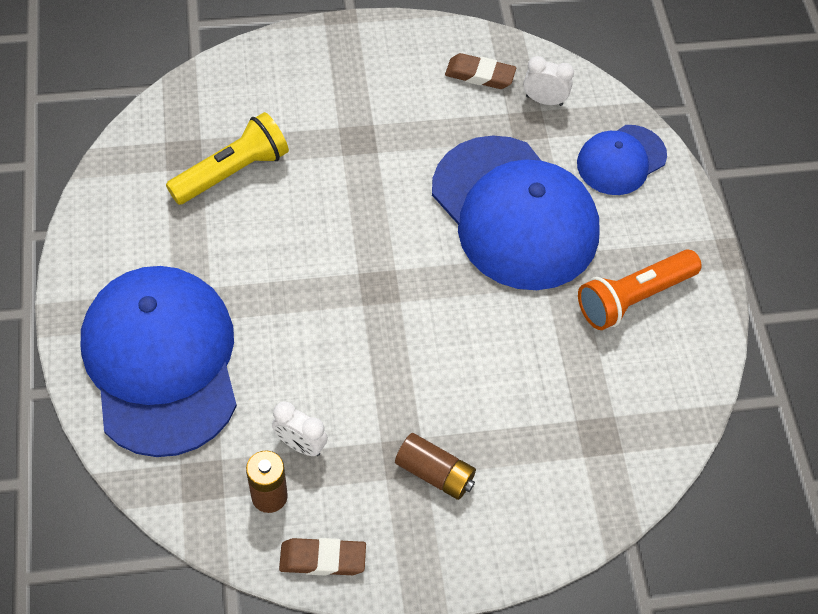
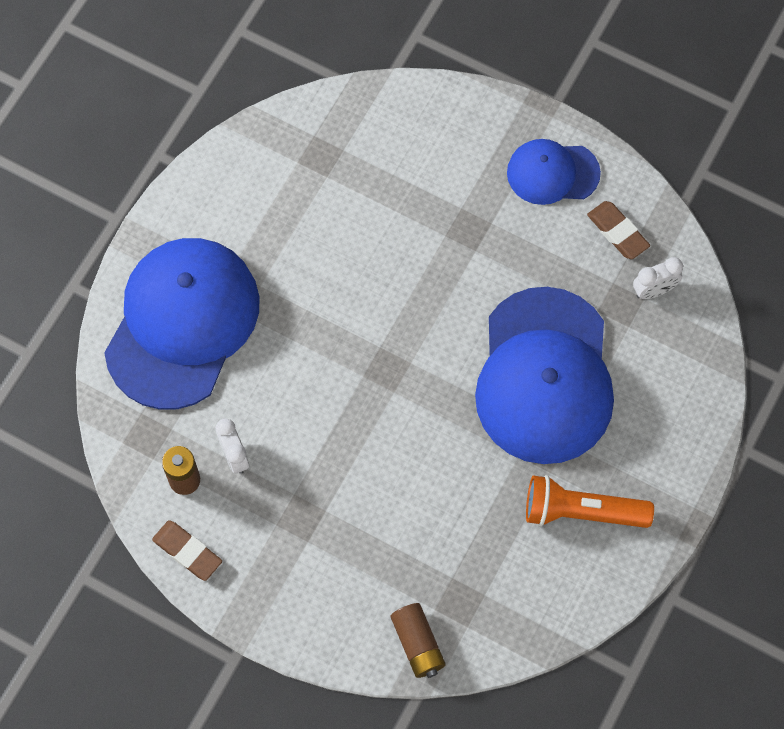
camera: 40 degrees right, 10 degrees up
(232, 172) = (346, 196): yellow flashlight -> none
(435, 473) = (314, 544): brown battery -> brown battery (418, 644)
(544, 100) = (654, 291): white clock -> white clock turned 105 degrees clockwise
(621, 160) = (674, 387): blue cap -> blue cap (552, 173)

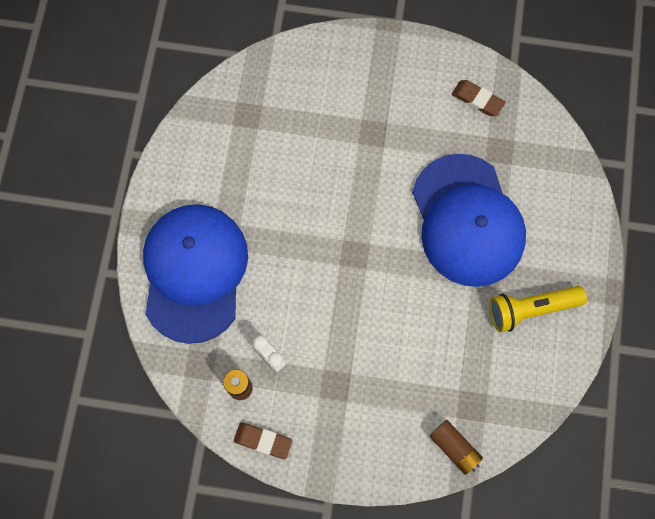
camera: 20 degrees left, 5 degrees up
(552, 173) = (416, 72): blue cap -> none
(581, 512) = (531, 309): orange flashlight -> yellow flashlight
(654, 291) = (518, 133): white clock -> none

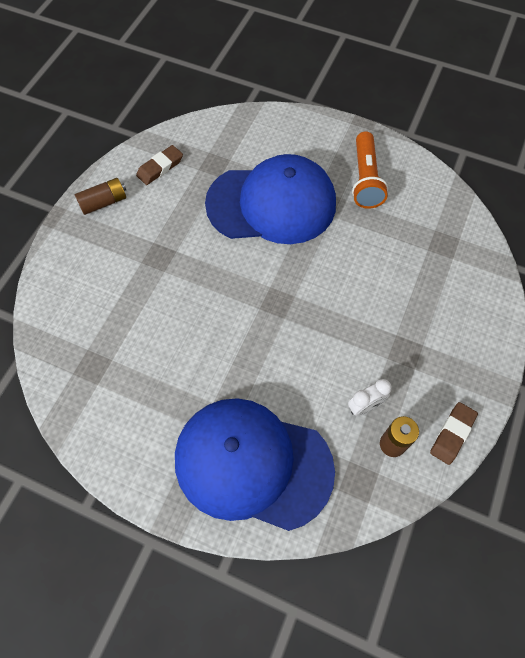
camera: 75 degrees left, 10 degrees down
(454, 448) = (480, 266): brown battery -> brown battery (103, 202)
(531, 309) = (365, 179): yellow flashlight -> orange flashlight

